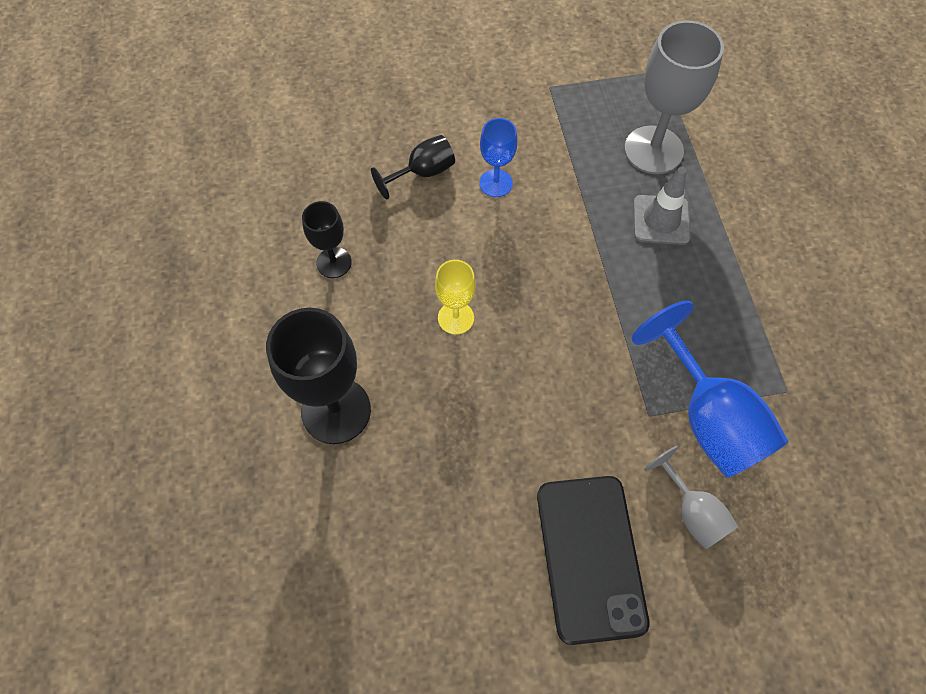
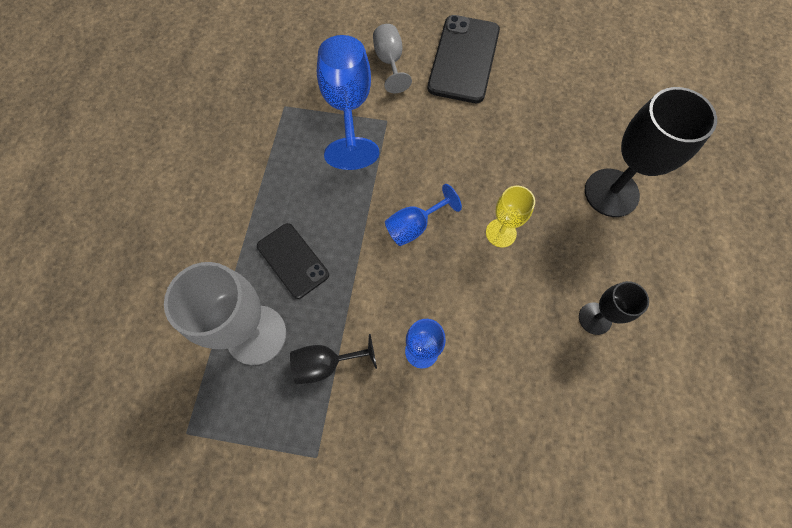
camera: 160 degrees left, 5 degrees up
(423, 173) = (488, 389): black goblet -> black goblet (326, 363)
(553, 294) = (414, 226): none -> blue goblet
(661, 220) = (292, 260): grey traffic cone -> black phone

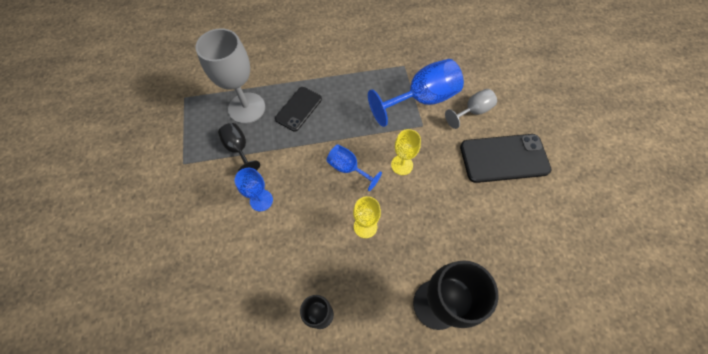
camera: 70 degrees right, 5 degrees down
(433, 164) = (402, 165): none -> yellow goblet

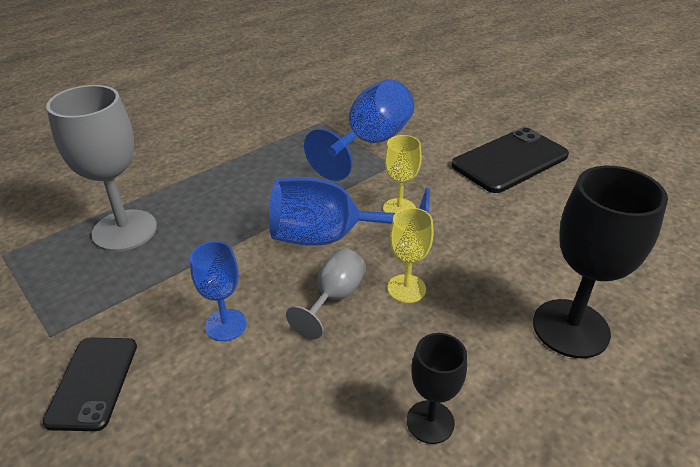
camera: 30 degrees left, 25 degrees down
(239, 149) = (144, 280): black goblet -> none
(298, 109) = (209, 204): black phone -> black phone (93, 382)
(348, 168) = (331, 238): blue goblet -> blue goblet, size x1.80
(472, 111) = (438, 134): grey goblet -> grey goblet (334, 298)

